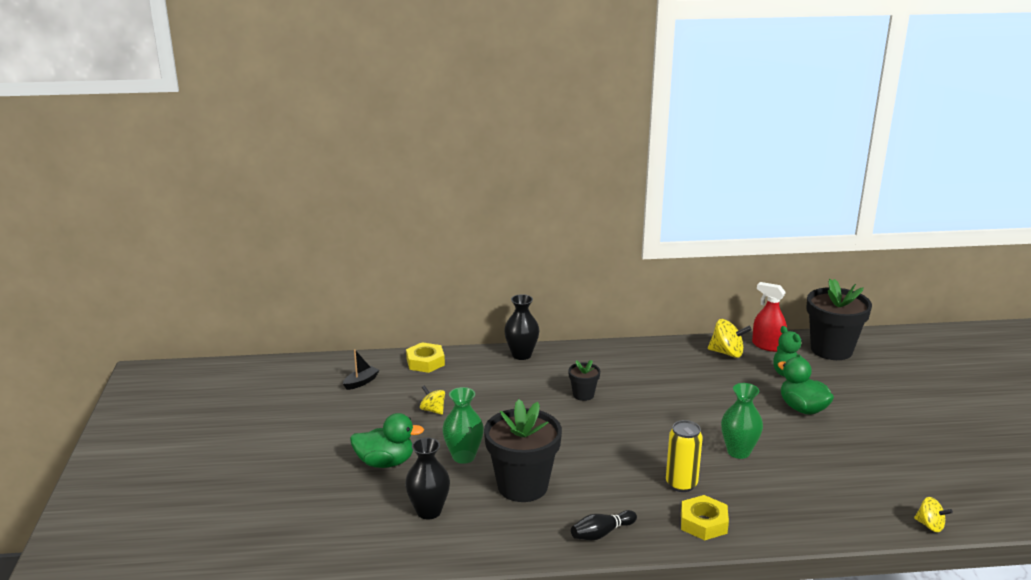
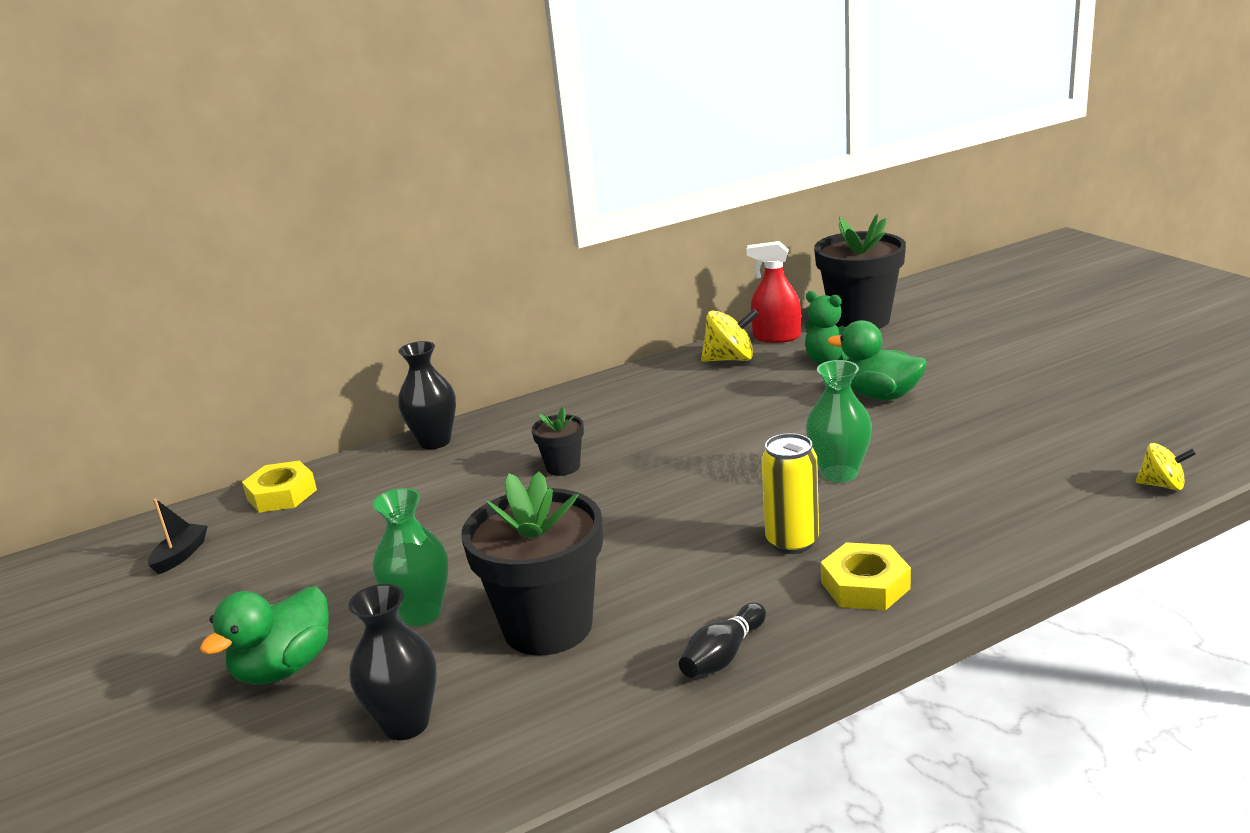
camera: 20 degrees left, 0 degrees up
(385, 462) = (284, 668): green duck -> green duck turned 150 degrees clockwise
(433, 410) = (330, 559): yellow spinning top -> none

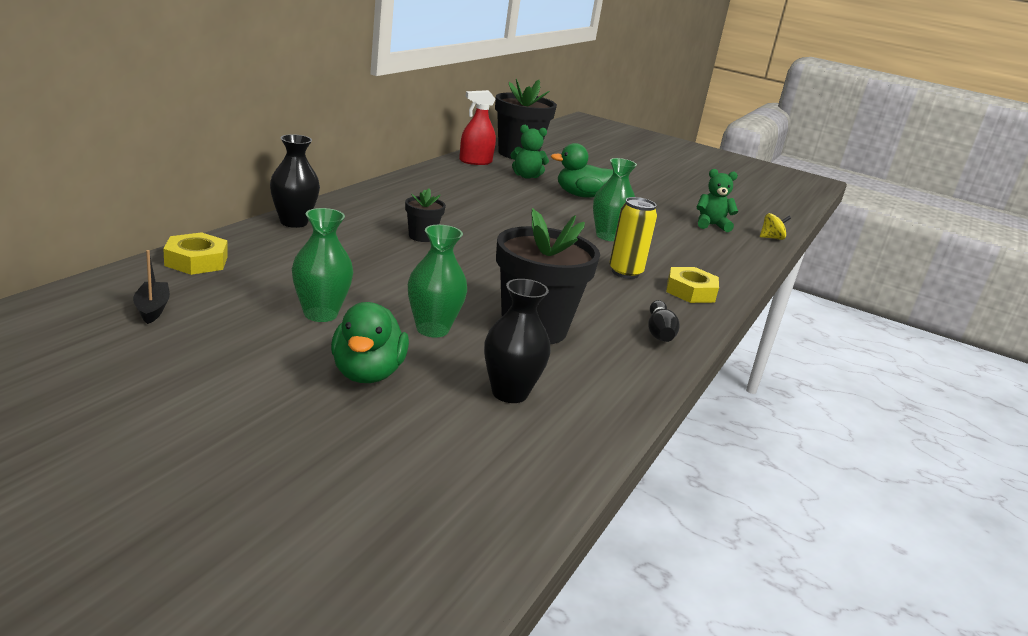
camera: 40 degrees left, 0 degrees up
(325, 578) = (320, 314): none -> green vase
(730, 359) = (460, 173): yellow spinning top -> none
(1062, 455) = (711, 225): none -> green teddy bear

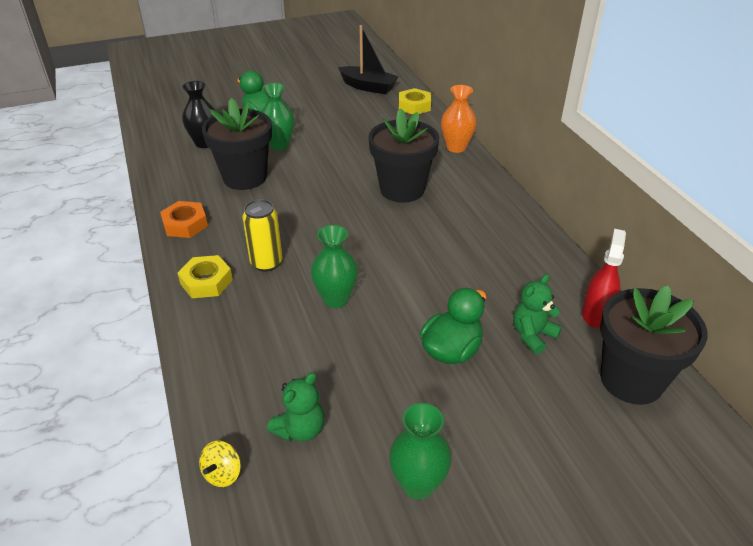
camera: 135 degrees right, 15 degrees up
(152, 309) = (368, 87): black boat -> black boat, size x1.85
(293, 222) = (456, 147): black vase -> orange vase
(320, 314) = (326, 121): green vase -> green vase (418, 484)
(422, 236) = (402, 189): black flower pot -> black flower pot, size x2.09
(659, 332) = (185, 224): black bowling pin -> orange nut

